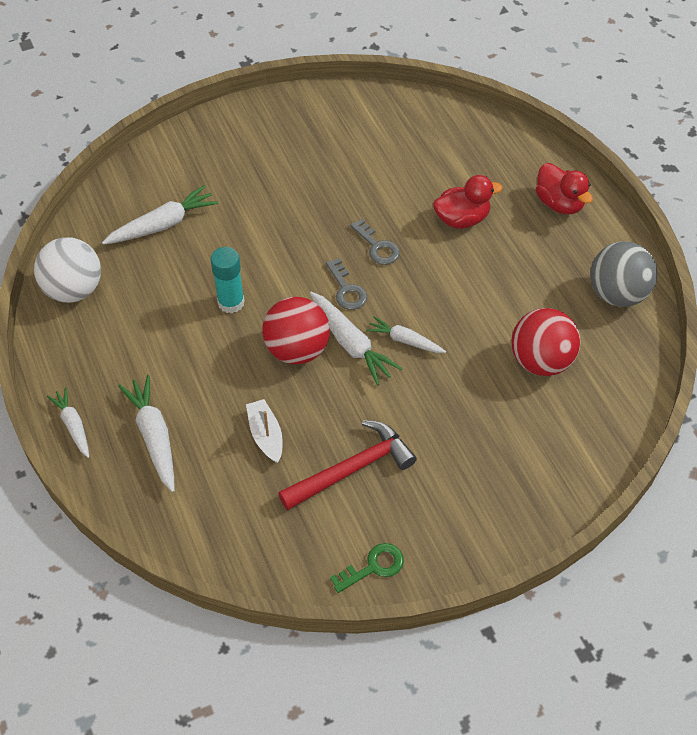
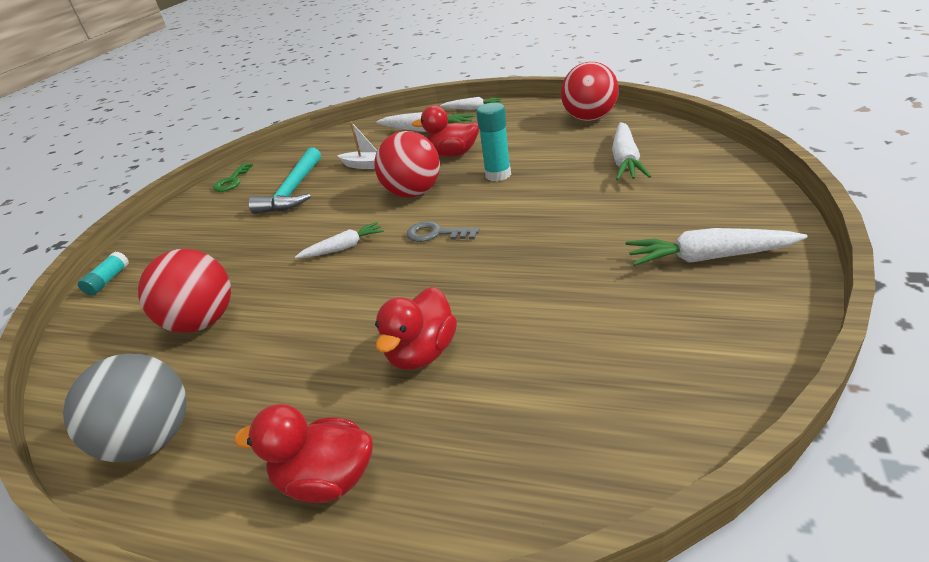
camera: 135 degrees right, 20 degrees down
(74, 290) = (589, 119): white ball -> red ball
(205, 367) = (453, 154): none -> red duck
(351, 343) = (382, 219): white carrot -> white carrot (709, 257)
(352, 469) = (294, 190): red hammer -> turquoise hammer
(377, 246) = (462, 269): grey key -> none
(573, 493) = (108, 280): none -> turquoise glue stick

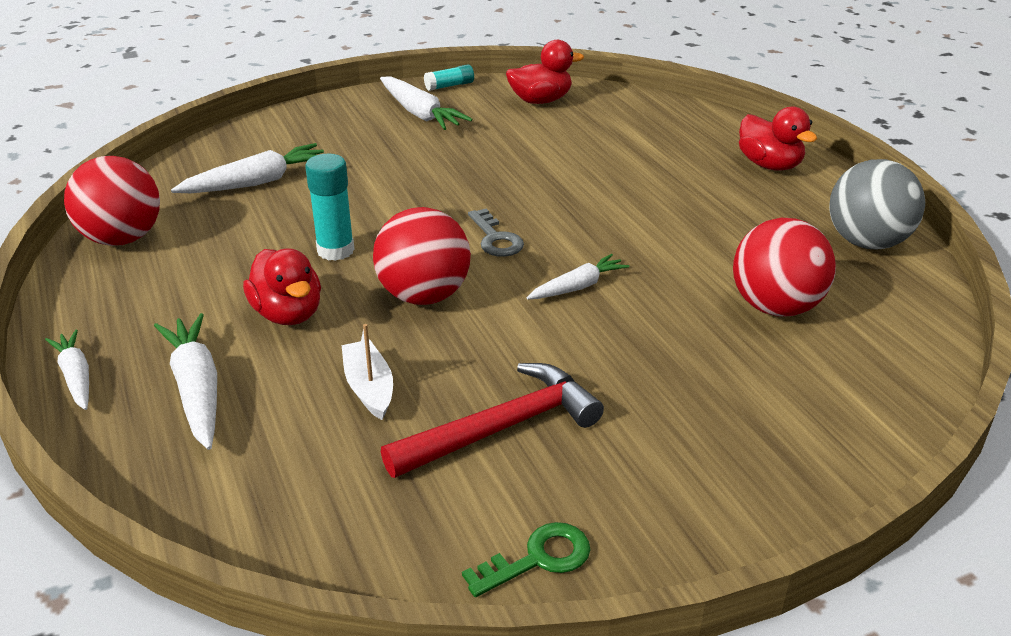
camera: 135 degrees left, 0 degrees up
(108, 280) = (859, 458): turquoise glue stick -> turquoise glue stick (449, 86)
(294, 190) = (501, 427): turquoise hammer -> red hammer
(343, 248) = (578, 287): white carrot -> white carrot turned 120 degrees clockwise
(422, 353) = (646, 178): red duck -> red duck (540, 101)

